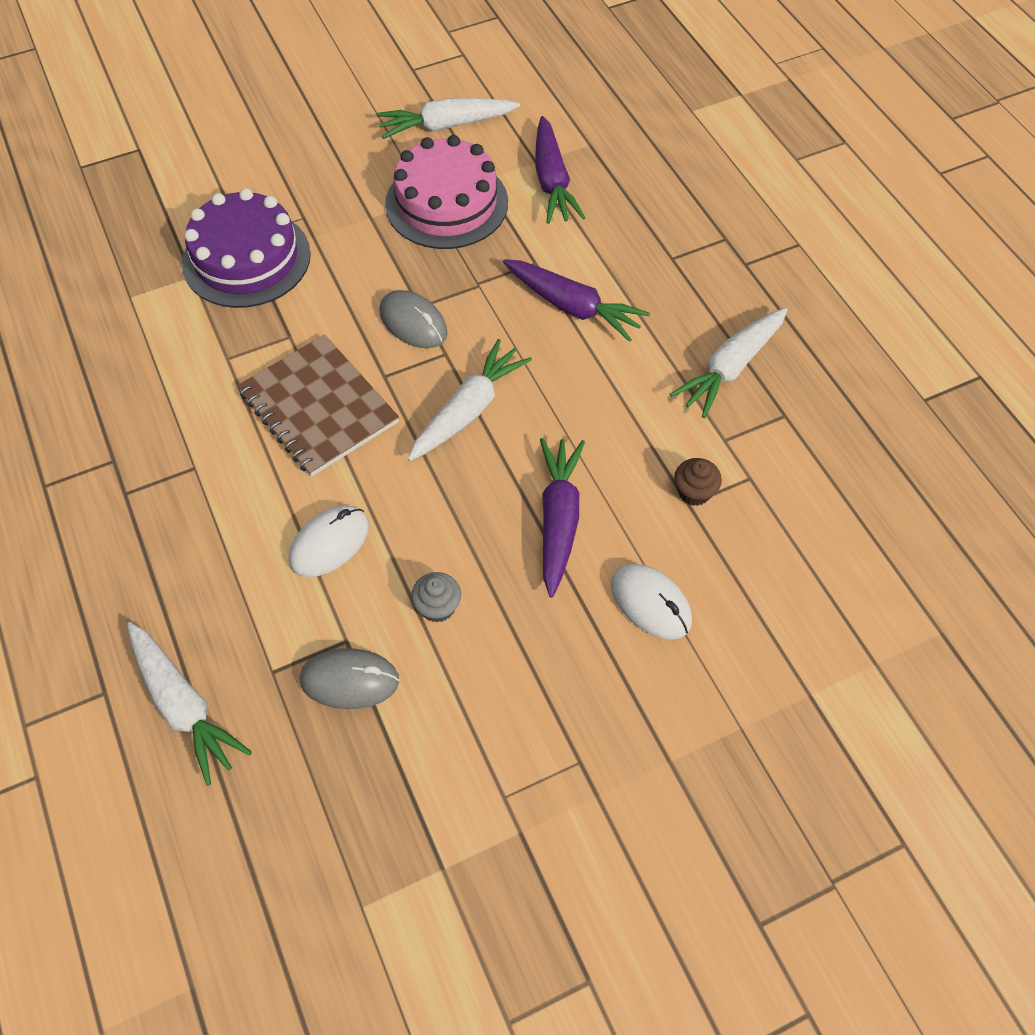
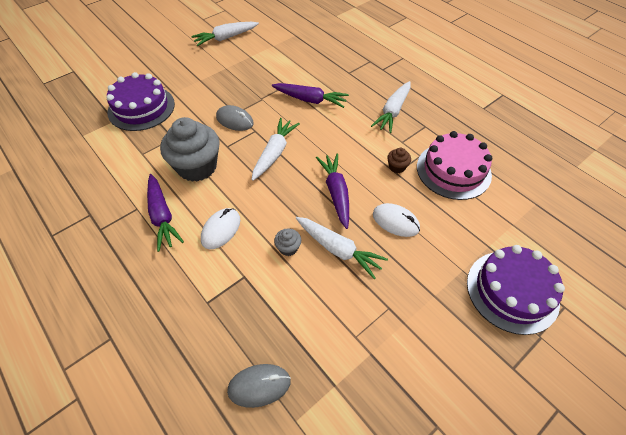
camera: 15 degrees left, 5 degrees down
(183, 705) = (160, 333): white carrot -> white carrot (338, 249)
(319, 407) = (197, 167): brown notebook -> grey cupcake
(350, 680) = (252, 296): grey mouse -> grey mouse (259, 386)
(446, 203) = (235, 68): pink cake -> pink cake (453, 170)
(552, 181) = (283, 51): purple carrot -> purple carrot (162, 216)
(817, 789) = (512, 291): none -> purple cake

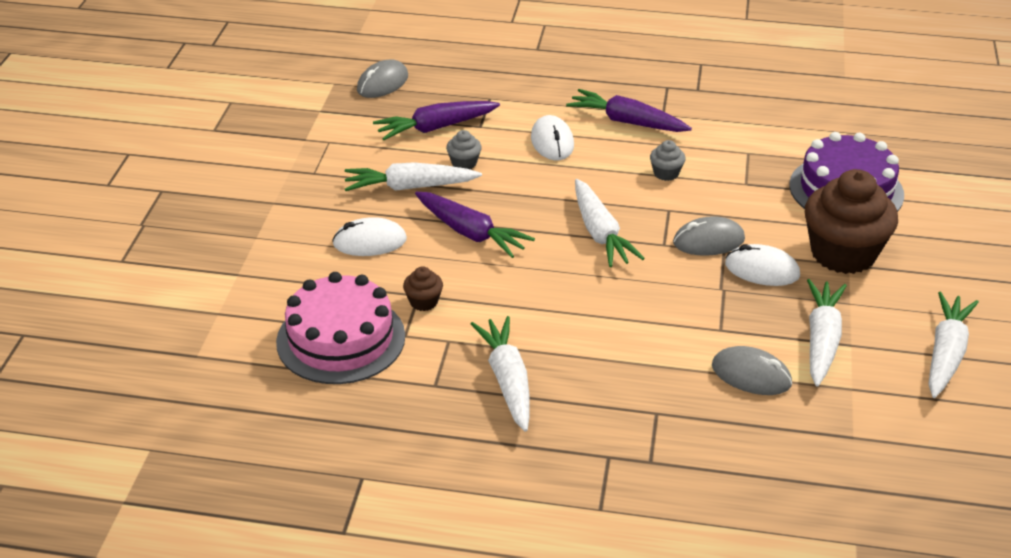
camera: 140 degrees right, 15 degrees down
(194, 84) = (843, 254): none -> brown cupcake
(197, 167) = (666, 173): grey cupcake -> grey cupcake, size x0.42
(234, 96) = (762, 270): none -> white mouse
(257, 62) = (821, 340): none -> white carrot
(299, 65) = (751, 375): none -> grey mouse
(310, 100) = (652, 326): purple carrot -> purple carrot (436, 128)
(512, 291) = (188, 245): purple cake -> none

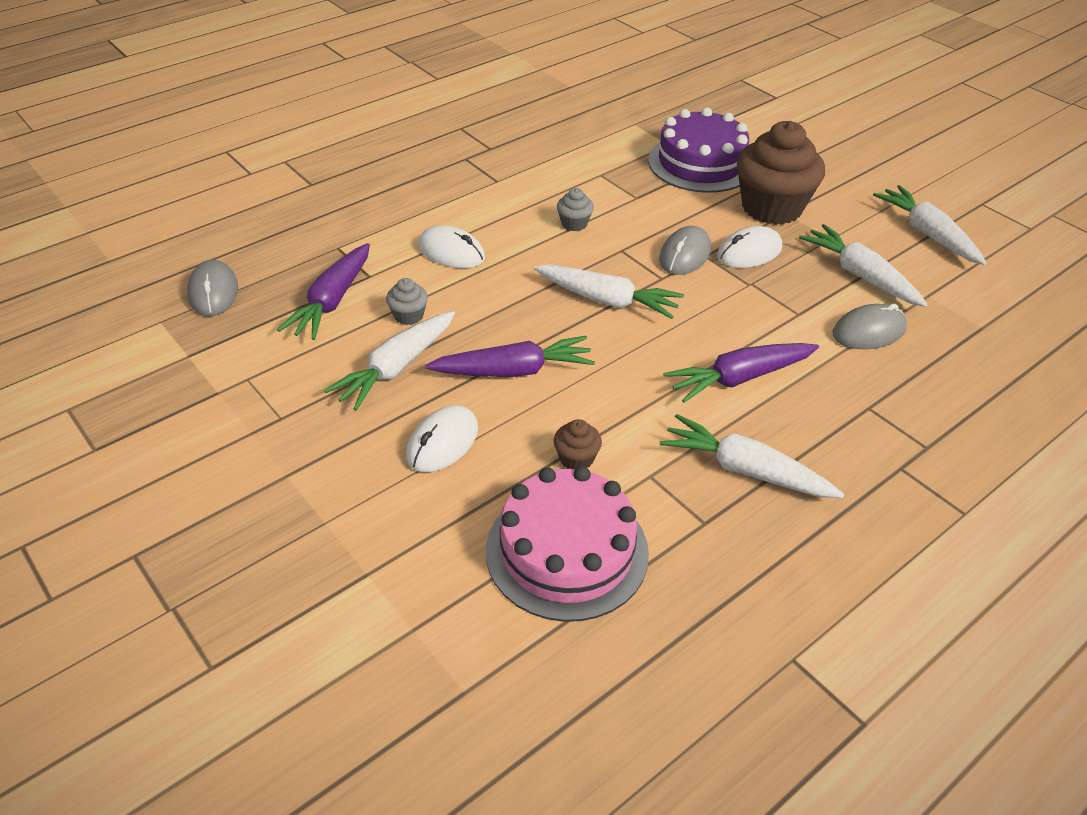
camera: 50 degrees left, 5 degrees up
(627, 122) = (482, 201): purple carrot -> purple carrot (740, 378)

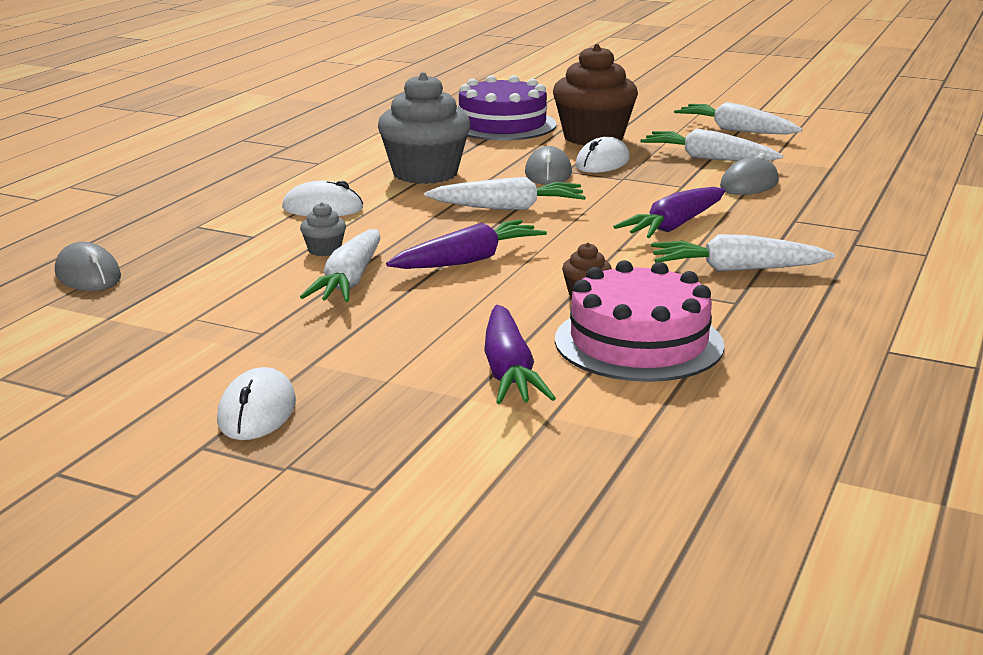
camera: 25 degrees left, 20 degrees down
(332, 301) = (232, 256): purple carrot -> purple carrot (509, 371)
(442, 442) = (449, 311): white mouse -> white mouse (257, 412)
(574, 224) = (425, 173): grey cupcake -> grey cupcake, size x2.37

